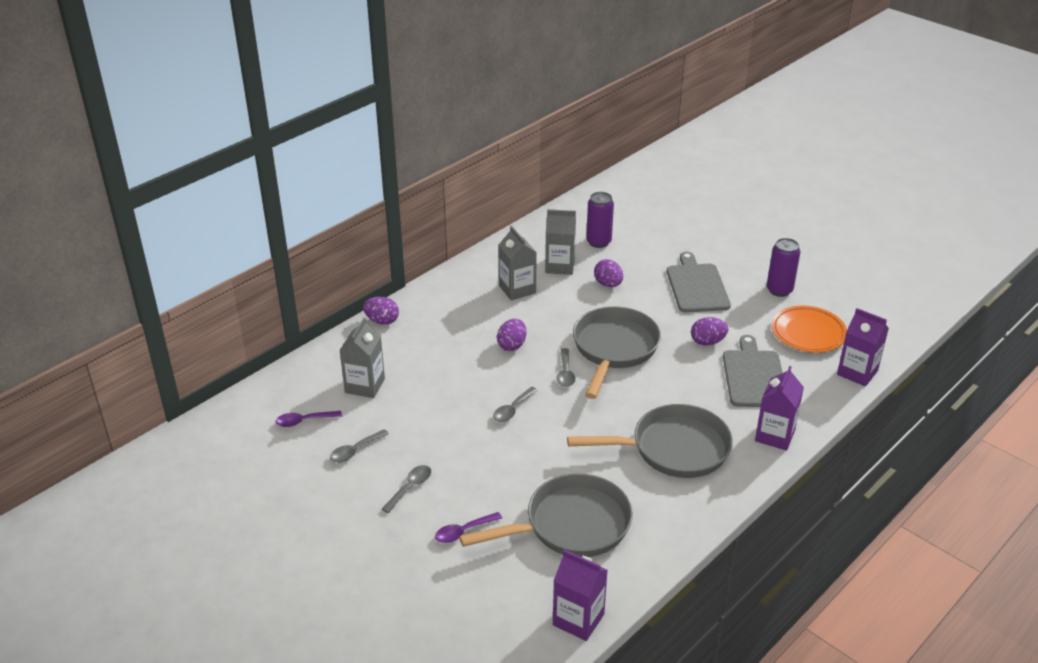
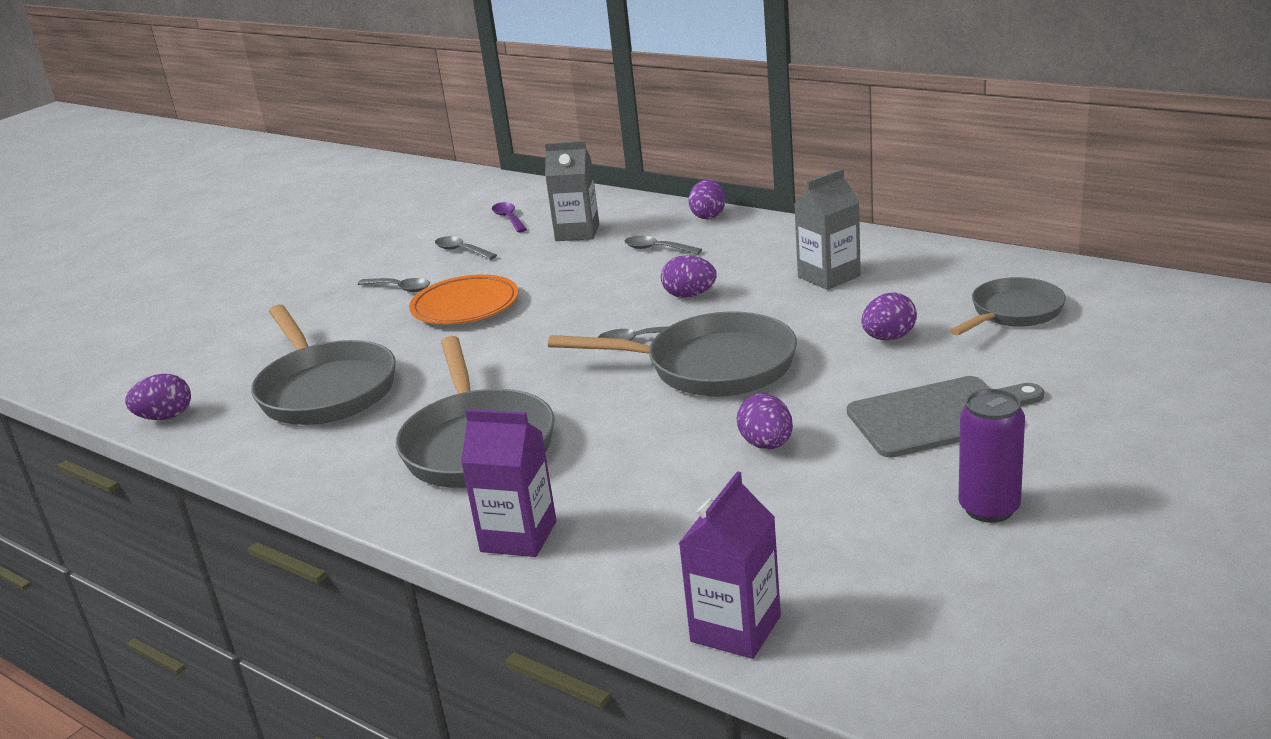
camera: 85 degrees right, 10 degrees down
(463, 532) = (324, 328): purple spoon -> none
(512, 410) = (548, 319): grey spoon -> grey spoon (657, 249)
(559, 266) = (914, 295): grey carton -> none
(578, 619) = (165, 417): purple carton -> purple egg
(598, 242) = (1013, 313): purple can -> grey pan
(754, 376) = (681, 501): grey cutting board -> none
(808, 333) = (850, 555): orange plate -> orange plate (465, 306)

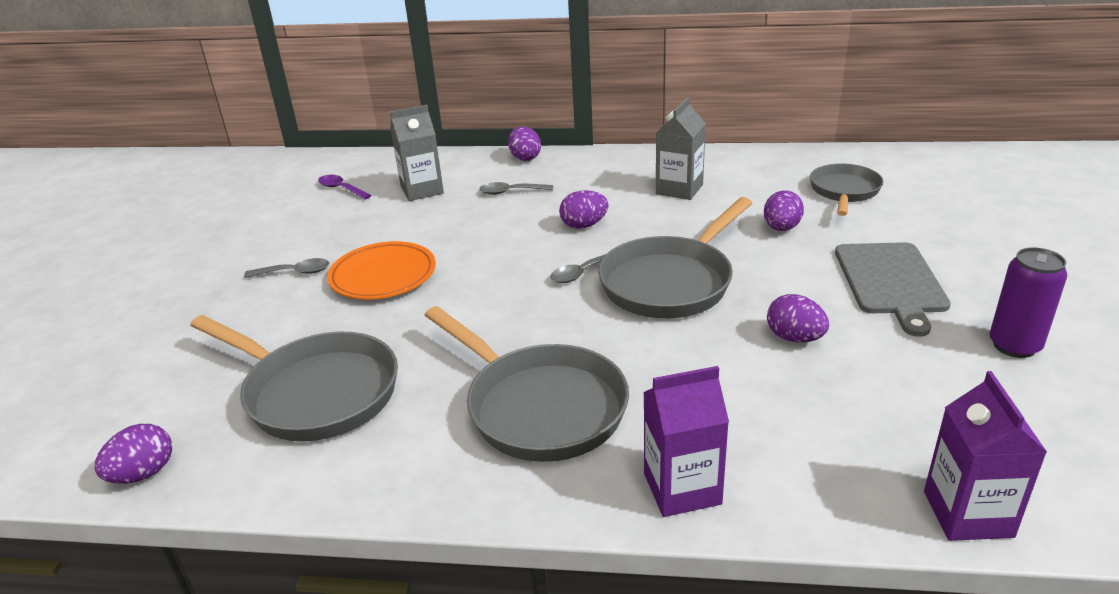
camera: 30 degrees left, 5 degrees up
(461, 251) = (323, 225): grey spoon -> none
(710, 366) = (671, 282): grey pan -> grey pan turned 150 degrees clockwise
(938, 416) = (891, 281): grey cutting board -> grey cutting board turned 135 degrees clockwise

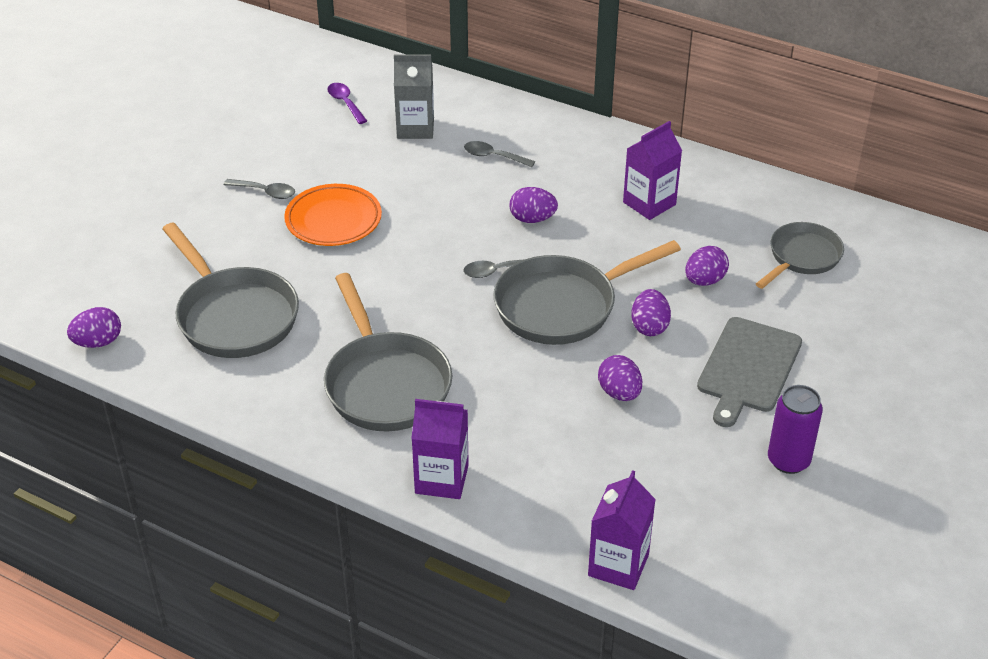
camera: 20 degrees right, 10 degrees up
(525, 158) = (533, 115): purple egg -> purple egg (649, 327)
(679, 189) = (649, 203): grey carton -> purple carton

